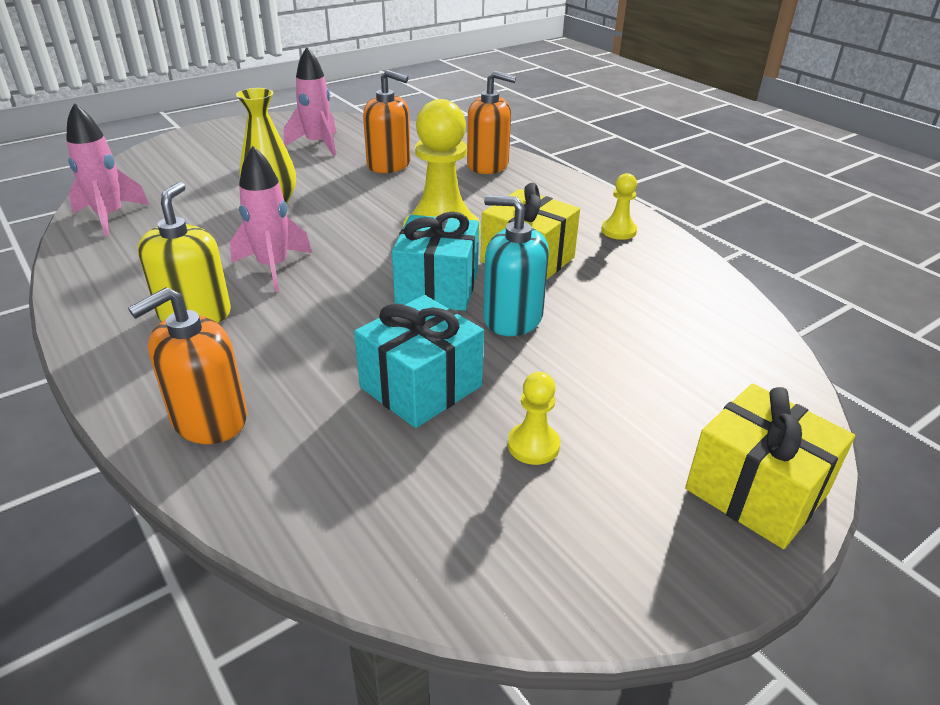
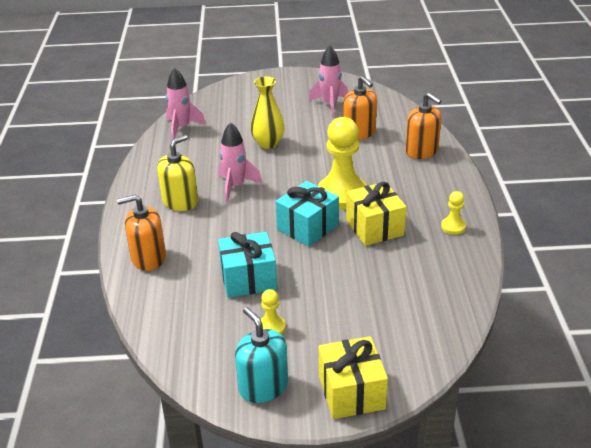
camera: 35 degrees right, 0 degrees up
(512, 317) = (329, 259): turquoise soap dispenser -> turquoise soap dispenser (263, 386)

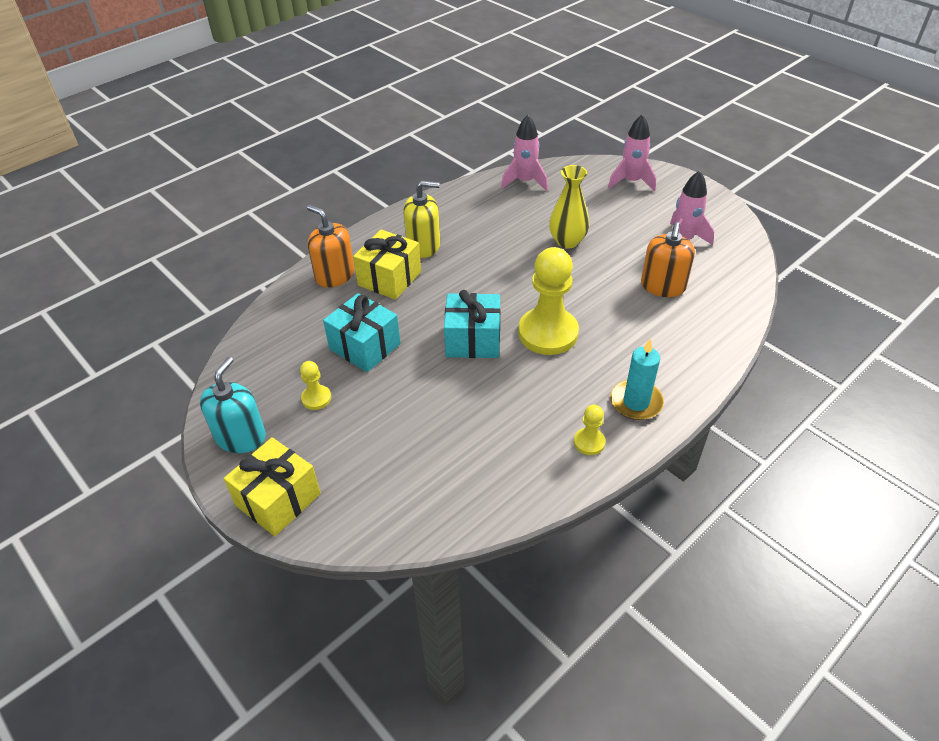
camera: 50 degrees right, 10 degrees up
(236, 186) = (480, 262): pink rocket -> pink rocket (631, 182)
(374, 227) = (522, 384): yellow gift -> yellow gift (389, 278)
(421, 151) = (691, 347): orange soap dispenser -> none
(441, 193) = (636, 402): none -> turquoise candle

